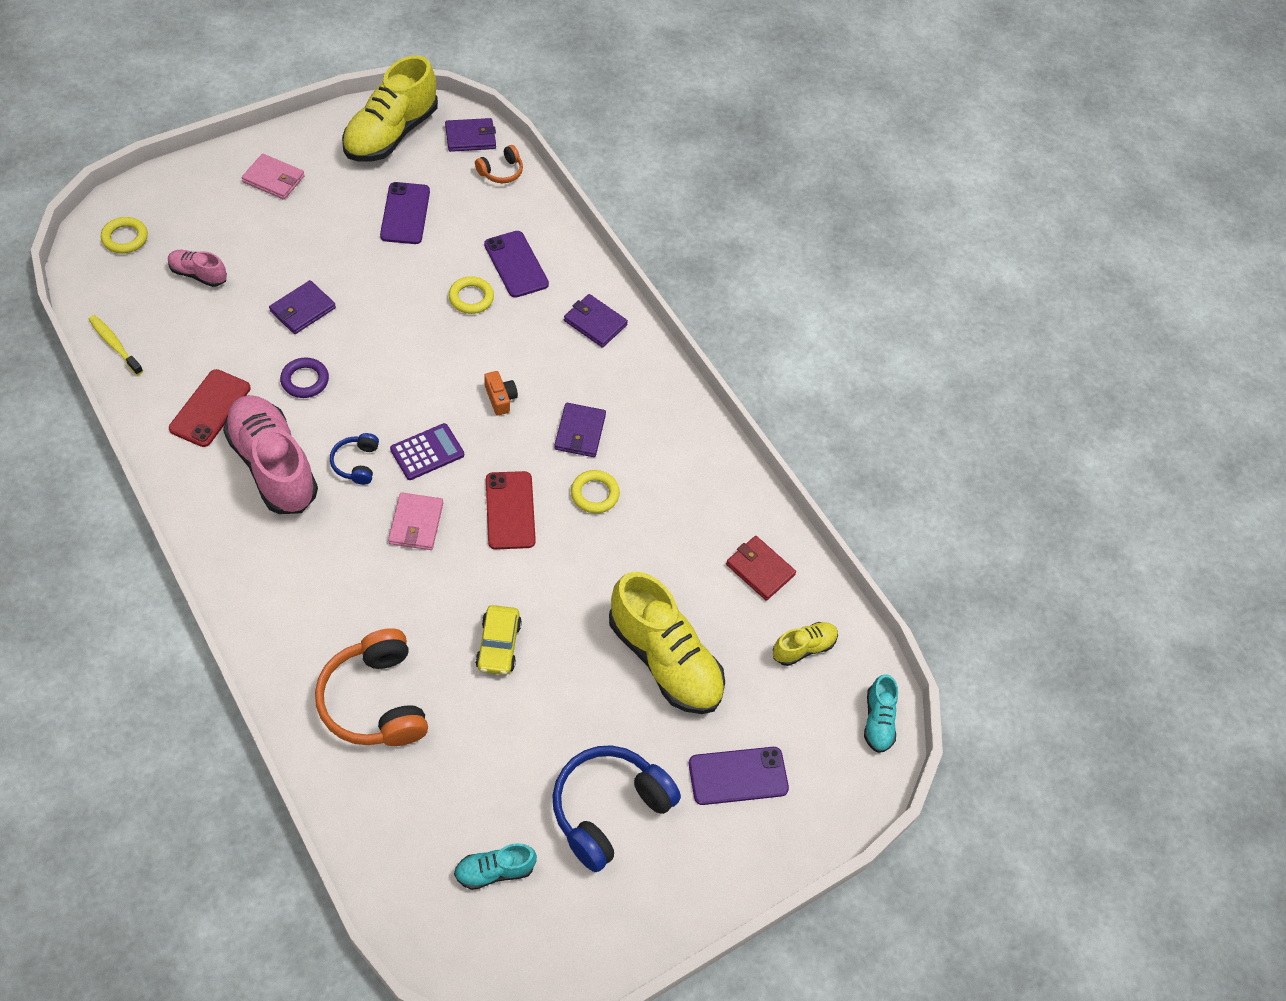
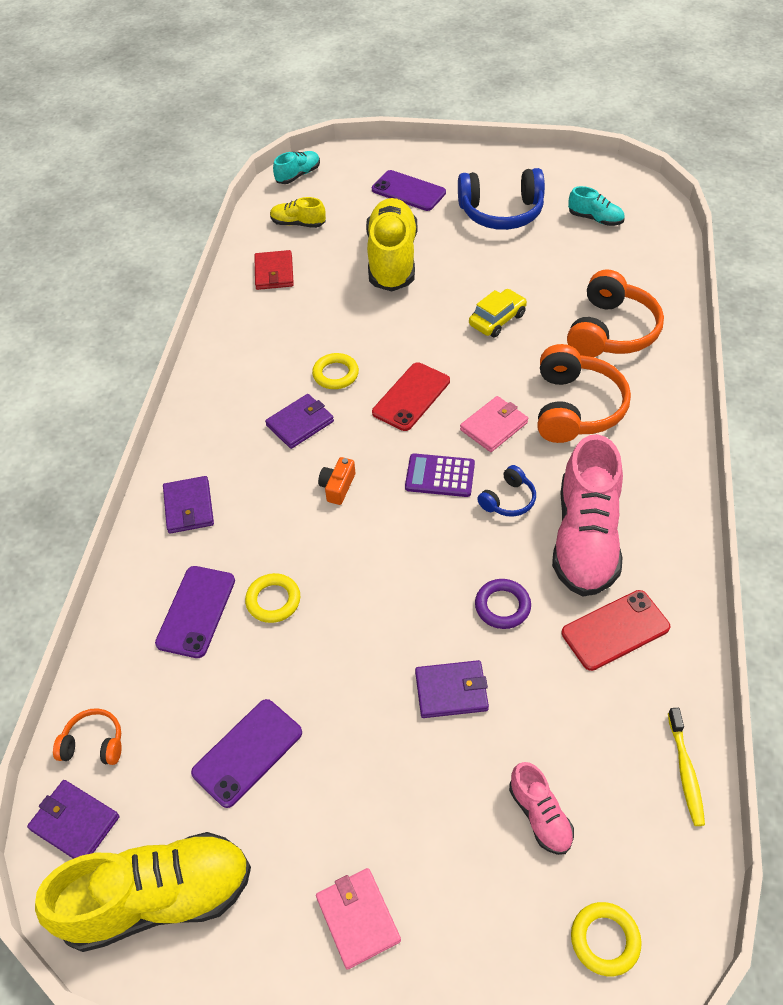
camera: 130 degrees left, 5 degrees down
(355, 585) = (575, 408): none -> orange headphones

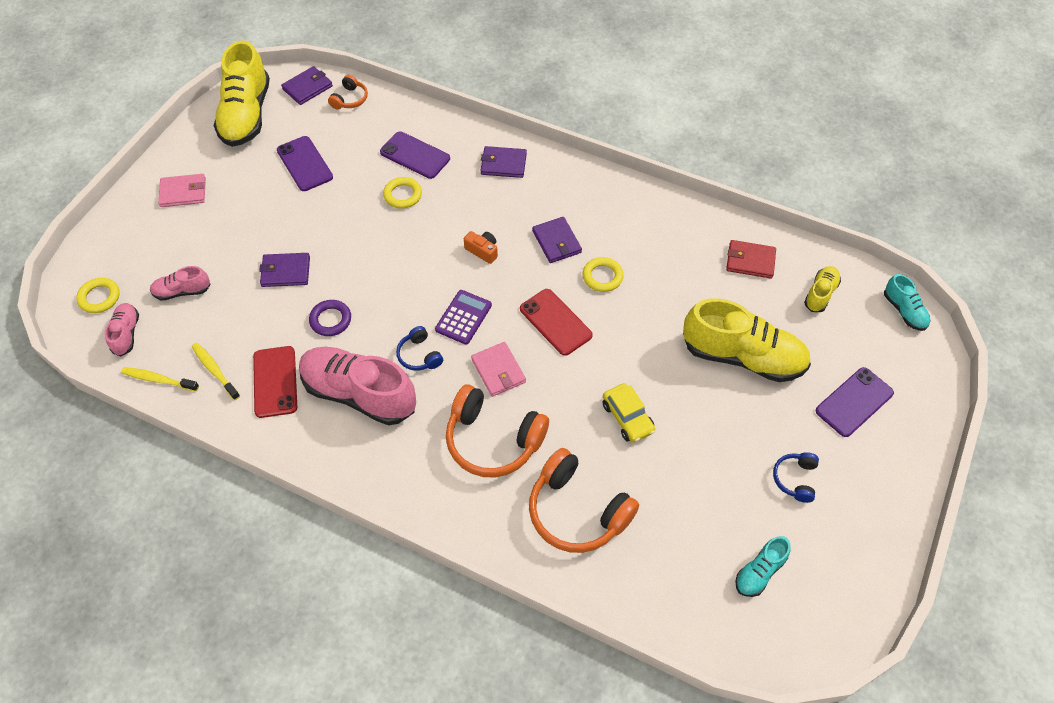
camera: 105 degrees right, 5 degrees up
(451, 691) = (285, 271): purple wallet -> purple wallet turned 75 degrees clockwise
(501, 212) = (795, 479): blue headphones -> blue headphones, size x0.50
(636, 707) = (215, 370): none -> yellow toothbrush
(643, 858) = (126, 334): none -> pink shoe

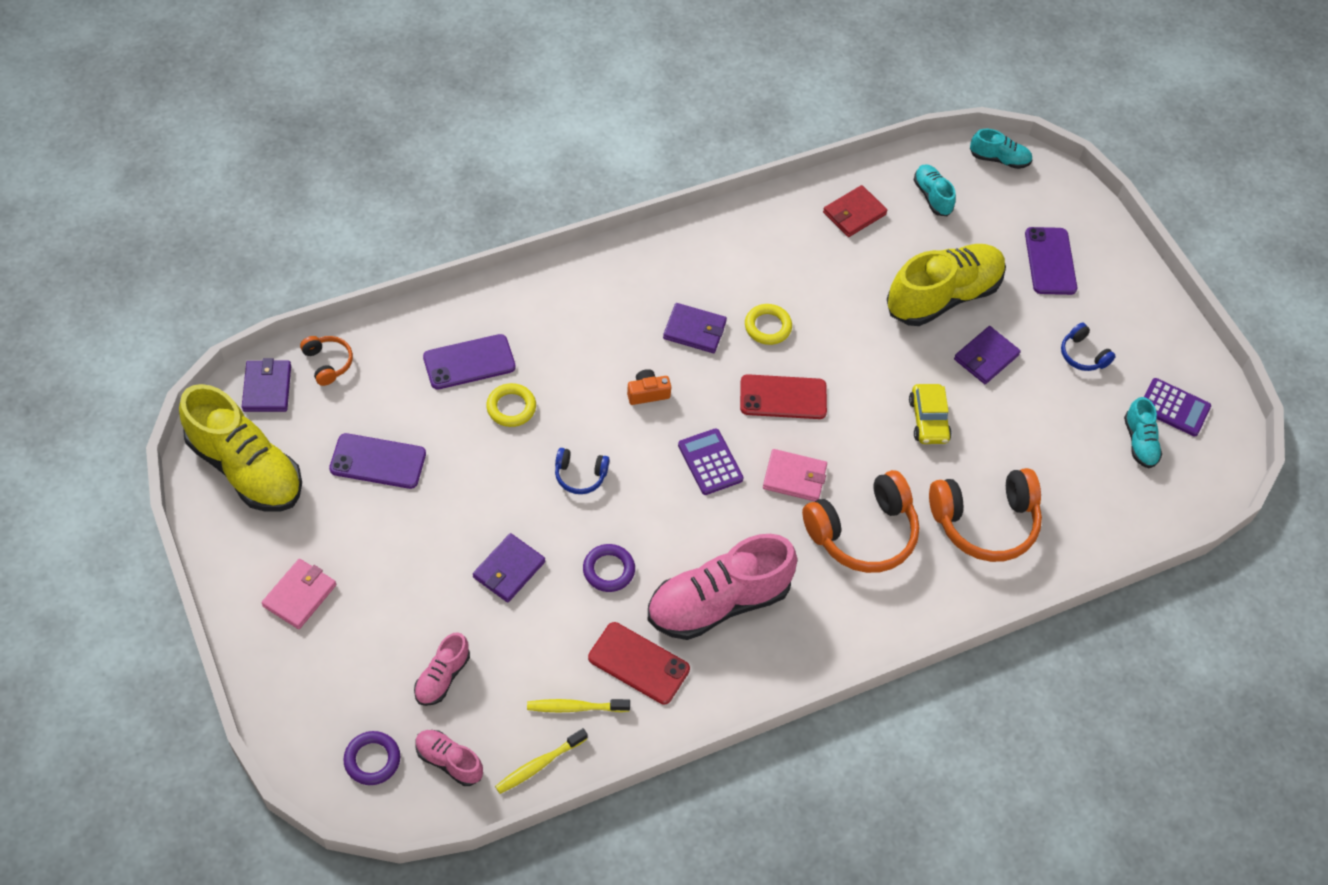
camera: 55 degrees left, 0 degrees up
(99, 297) = (372, 760): yellow ring -> purple ring
(419, 355) = (720, 526): blue headphones -> blue headphones (580, 475)
(503, 164) = (558, 301): purple wallet -> purple wallet (986, 357)
(627, 417) = (928, 420): yellow car -> yellow car turned 75 degrees clockwise
(819, 576) = (1174, 408): none -> purple calculator
(820, 294) = (932, 196): yellow shoe -> turquoise shoe

